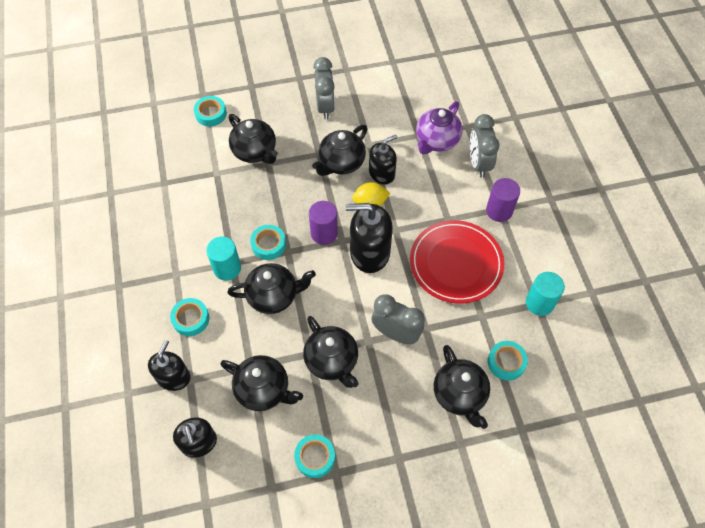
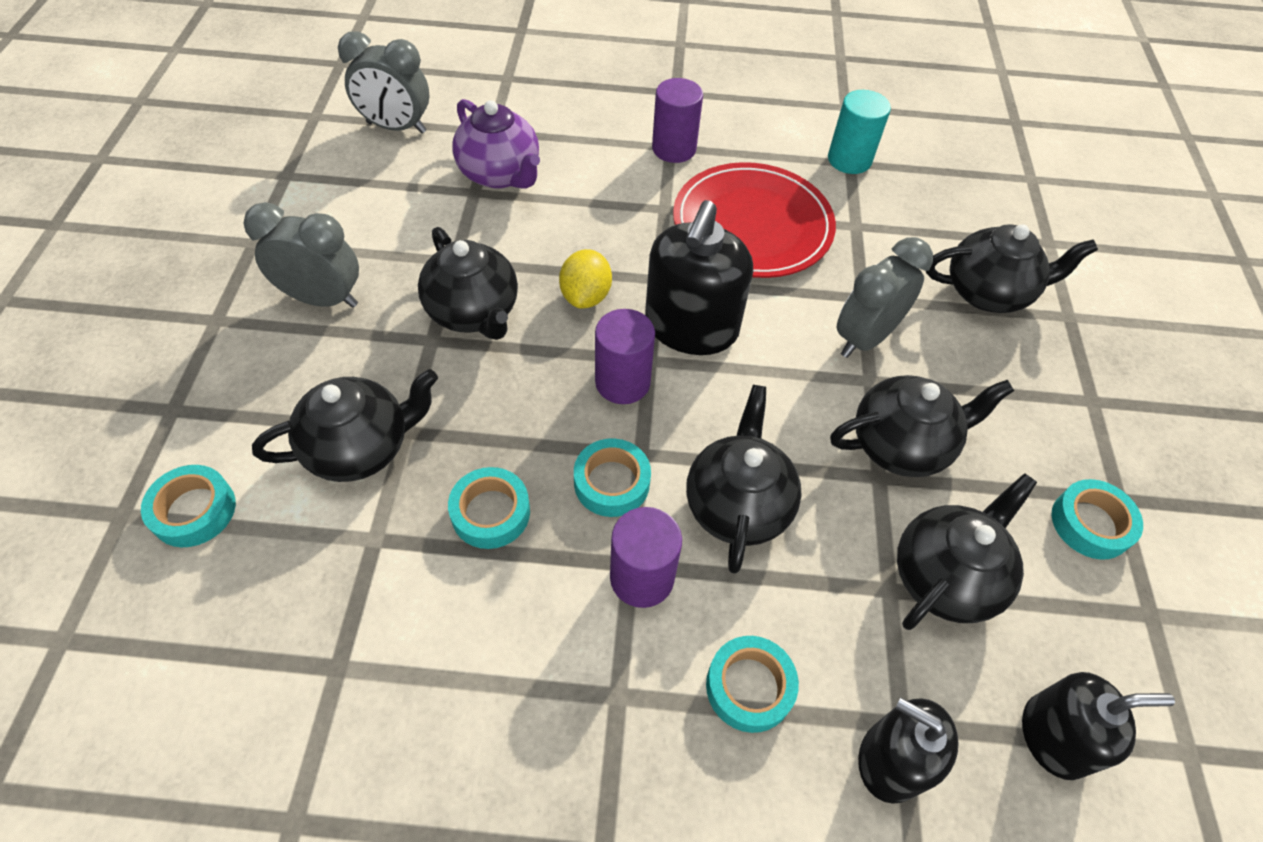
camera: 75 degrees left, 5 degrees down
(227, 268) = (642, 577): turquoise cylinder -> purple cylinder
(382, 173) = (529, 262): black soap dispenser -> none
(479, 163) = (574, 142): grey clock -> grey clock (396, 127)
(506, 362) = (940, 224): turquoise tape -> turquoise tape (490, 512)

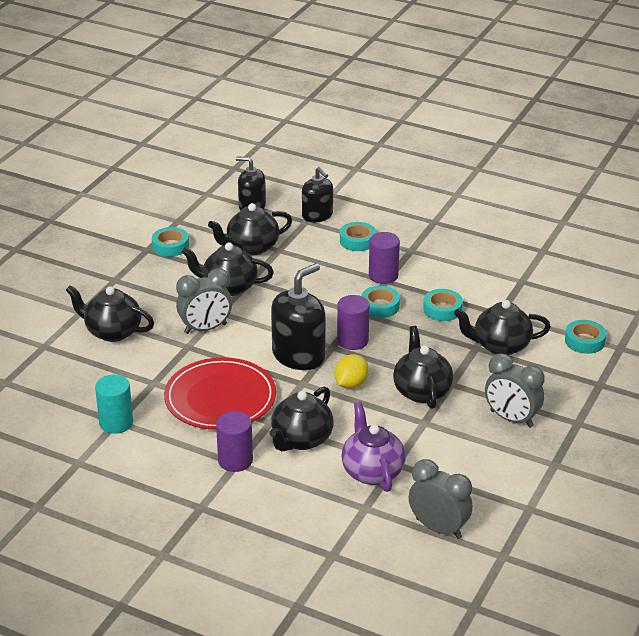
camera: 155 degrees left, 20 degrees down
(737, 505) = (325, 286): black teapot -> black teapot (301, 439)

